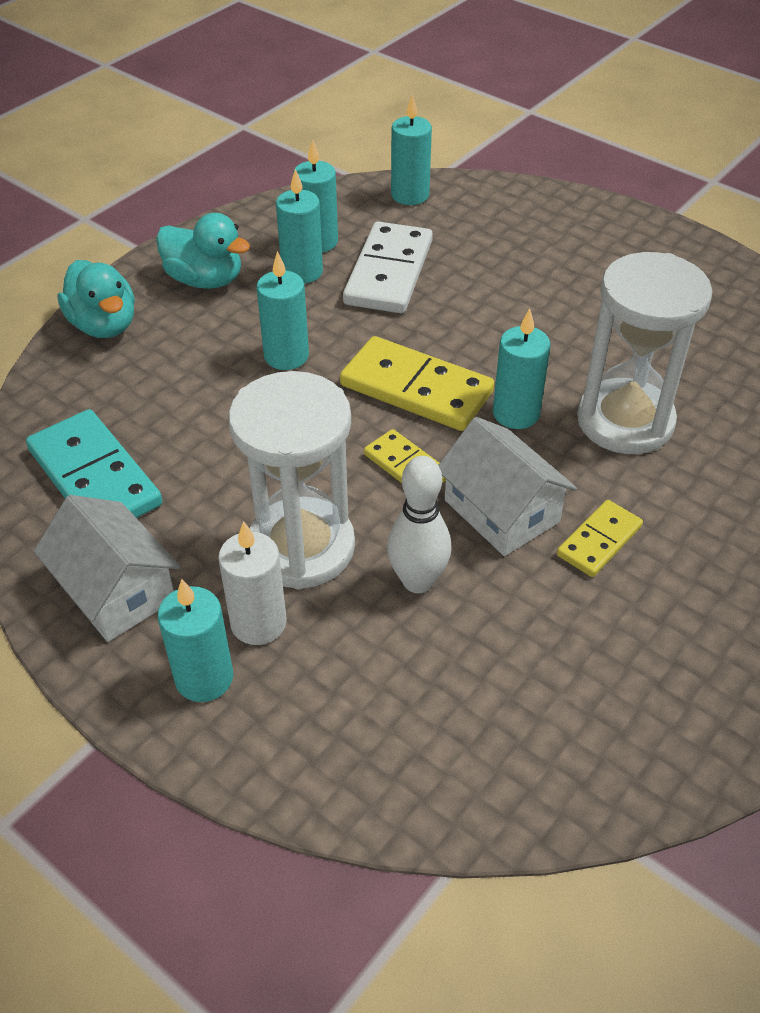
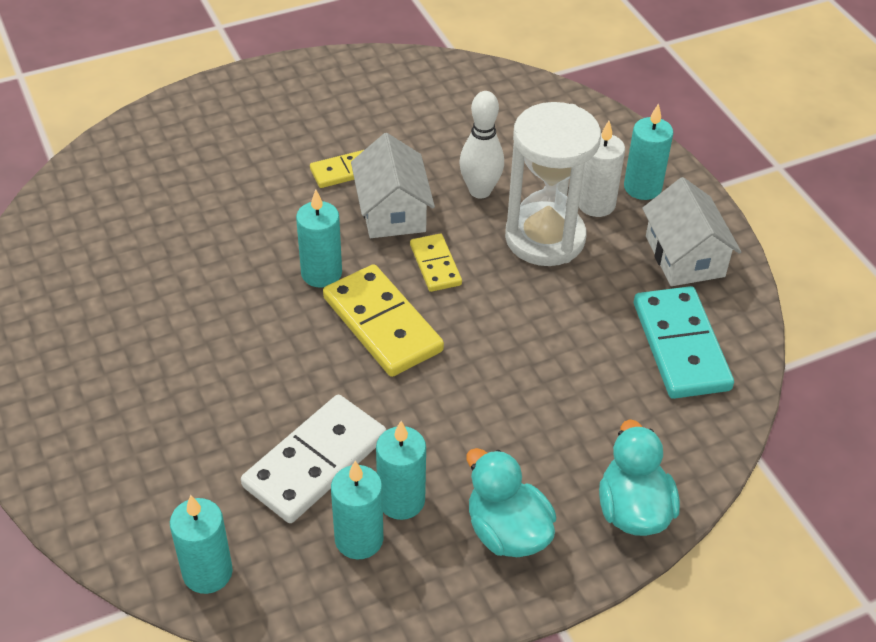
camera: 155 degrees left, 0 degrees up
(286, 356) = (473, 401): turquoise candle -> none
(625, 421) = (247, 237): white hourglass -> none

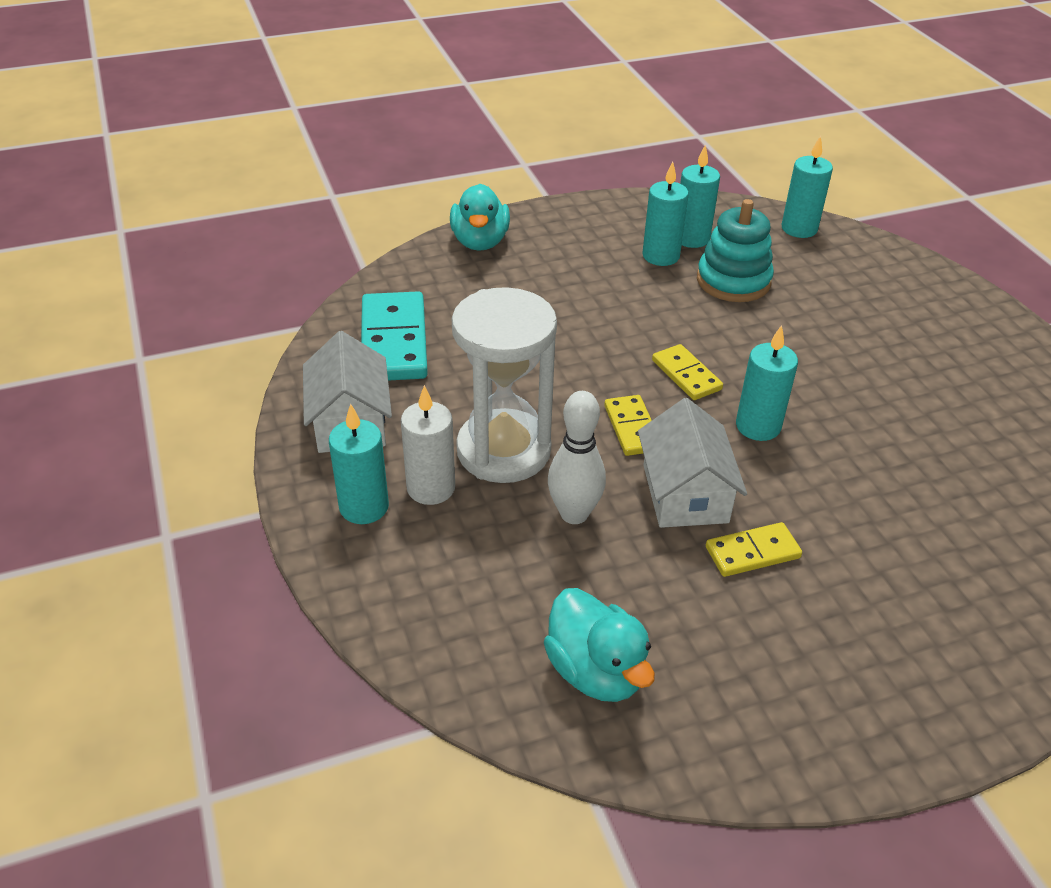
camera: 175 degrees left, 5 degrees down
(315, 462) = (733, 281): white domino -> turquoise stacking toy
(382, 324) = (686, 375): yellow domino -> yellow domino, size x0.56
(507, 532) = (579, 236): turquoise duck -> turquoise duck (596, 671)

